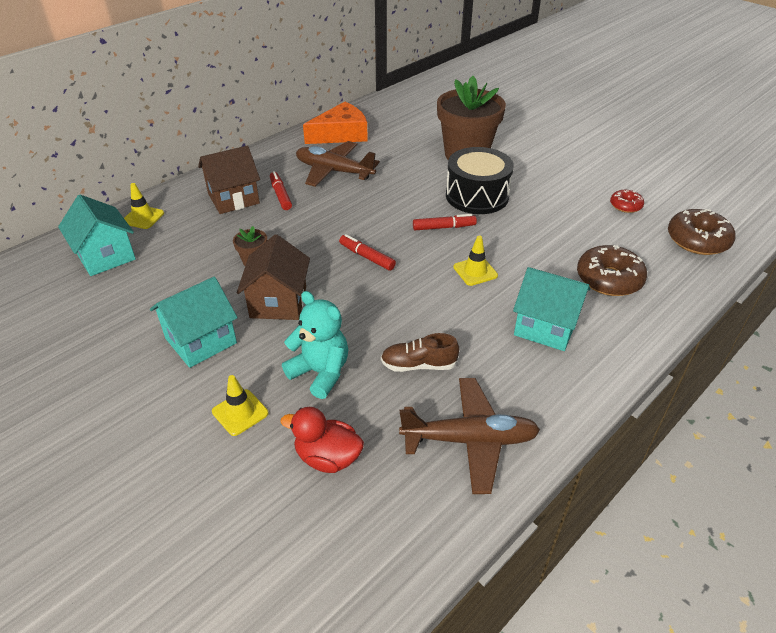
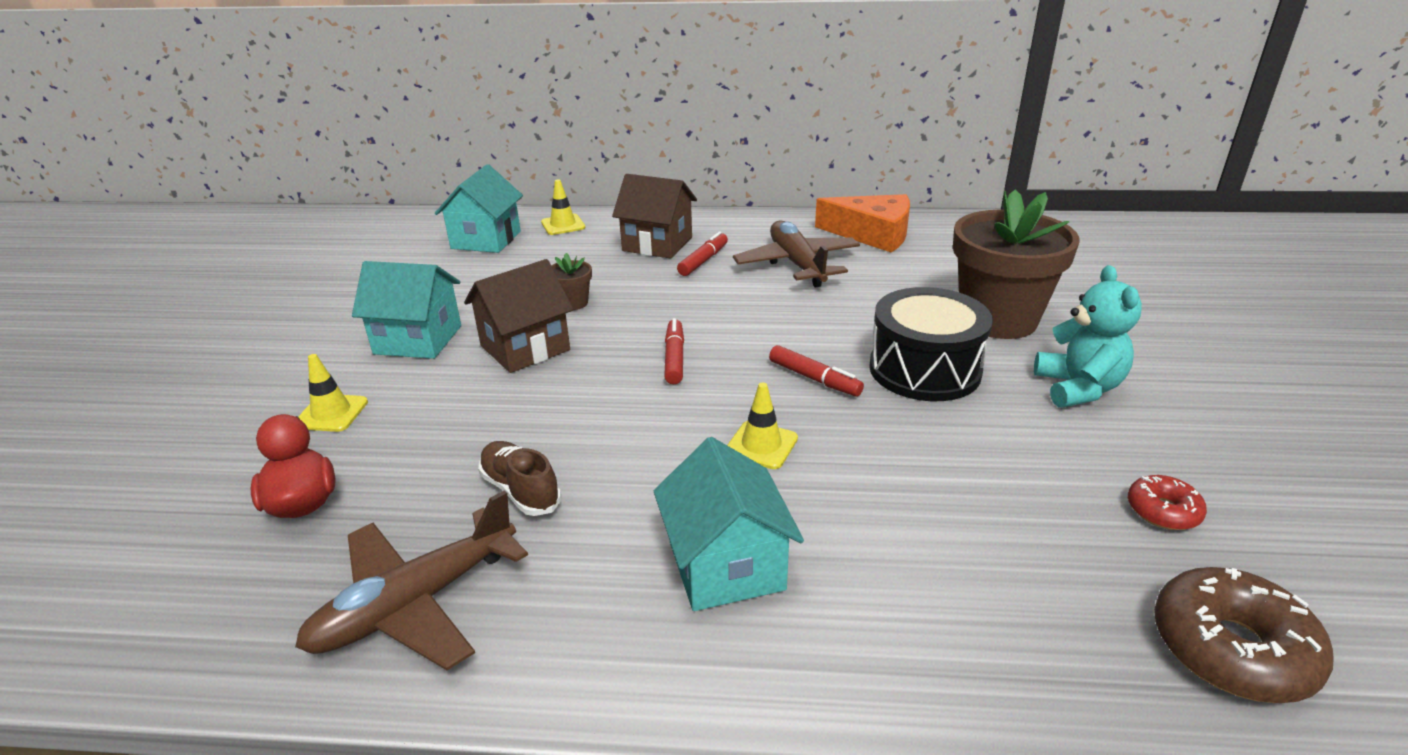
camera: 50 degrees right, 10 degrees down
(320, 373) = (437, 429): turquoise teddy bear -> turquoise teddy bear (1078, 388)
(470, 440) = (415, 603): brown plane -> brown plane turned 90 degrees clockwise
(609, 279) = (934, 581): brown donut -> none

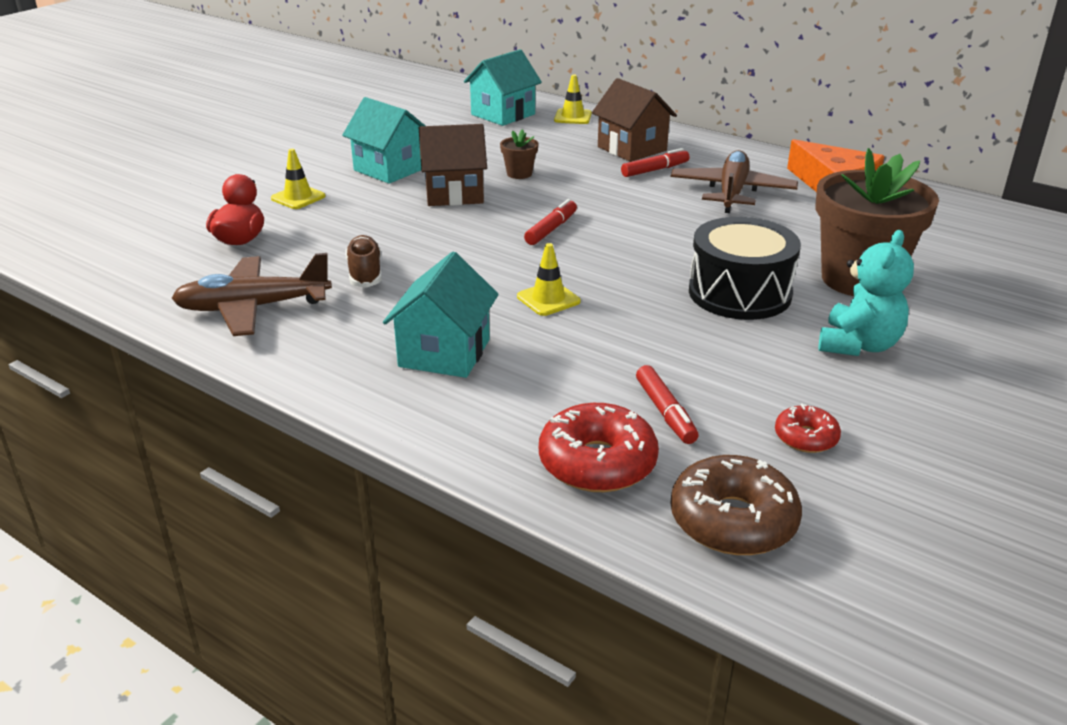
camera: 30 degrees right, 0 degrees up
(814, 379) = (640, 272): red marker -> red marker (665, 412)
(1038, 641) = (597, 463): none -> red donut

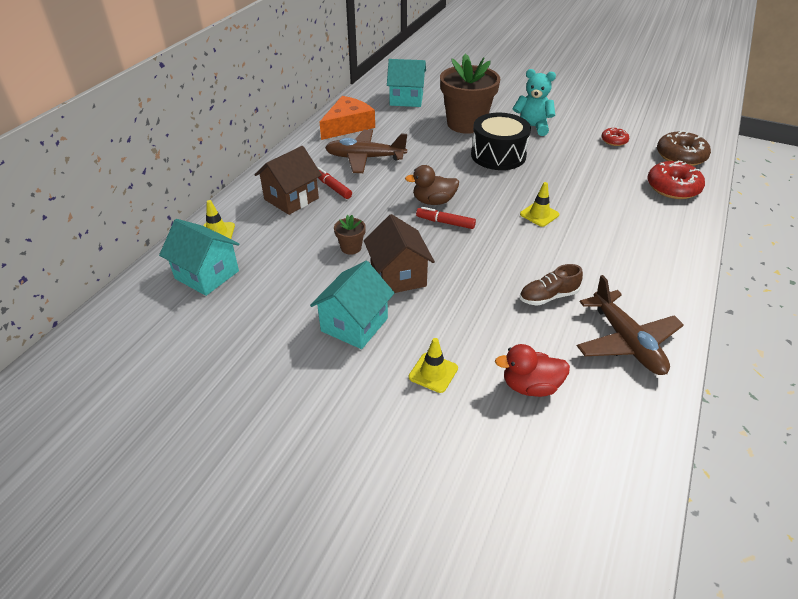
camera: 100 degrees left, 10 degrees up
(444, 353) = (620, 244): turquoise house -> turquoise house (406, 99)
(605, 227) = (433, 201): none -> brown duck
(665, 412) = (622, 173): red marker -> none

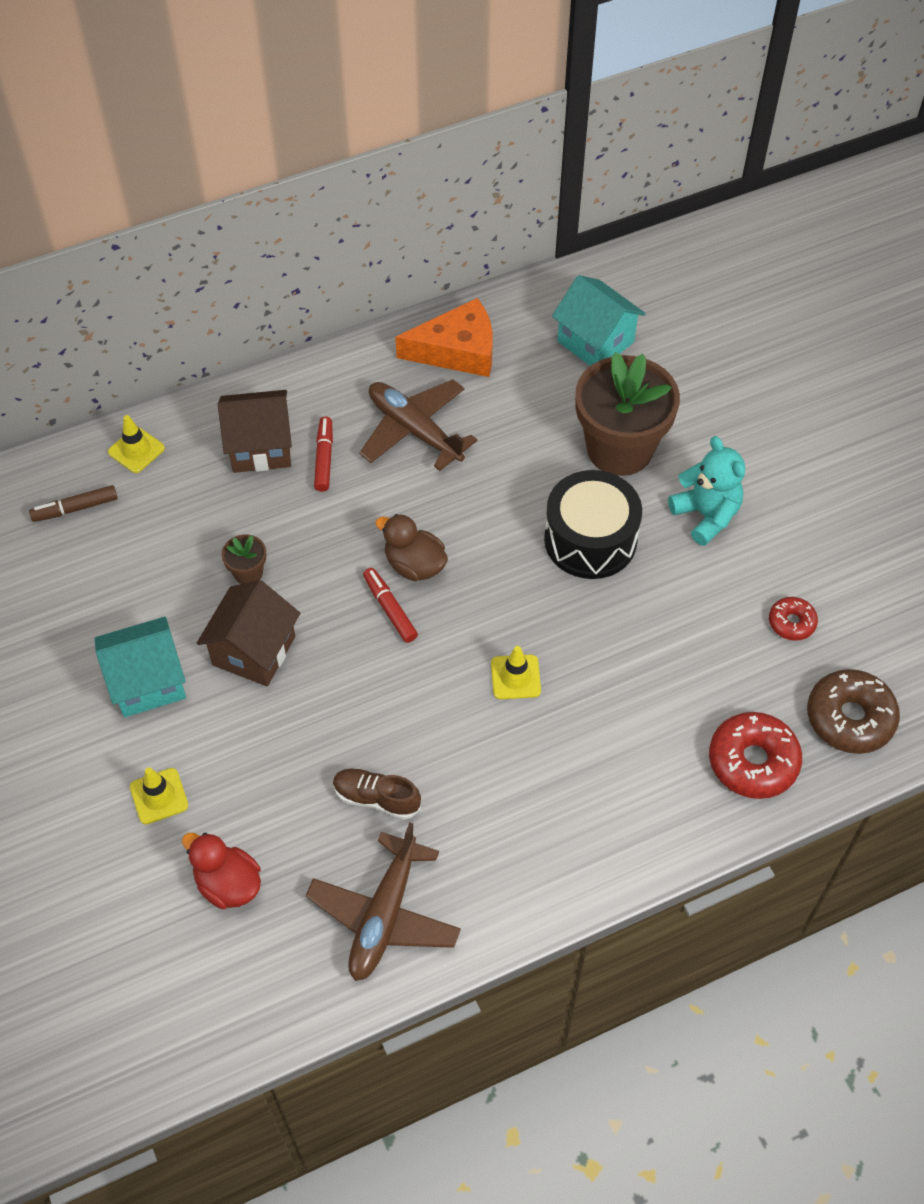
camera: 40 degrees right, 15 degrees up
(207, 275) = (75, 508): turquoise house -> brown marker

